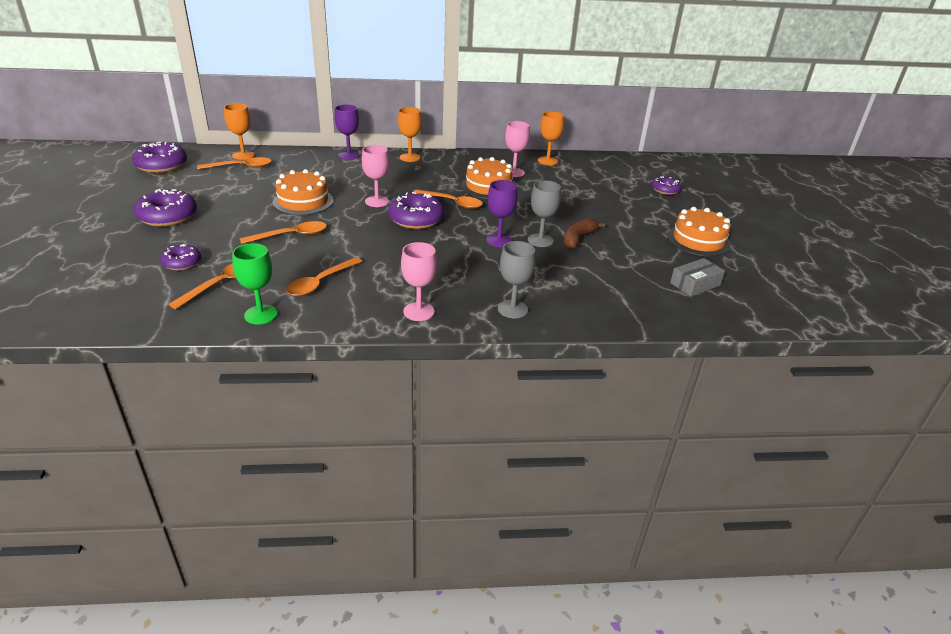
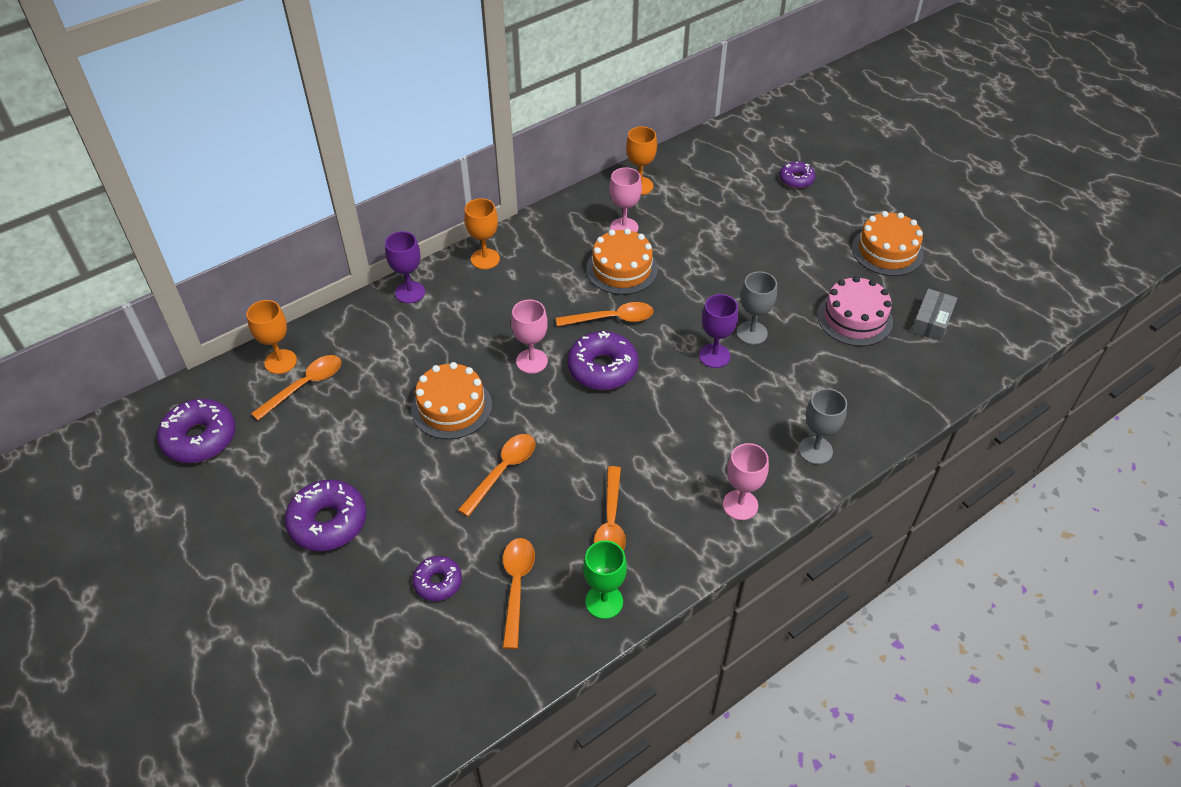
camera: 30 degrees left, 15 degrees up
(578, 239) = (783, 310): brown banana -> none
(630, 261) = (854, 318): none -> pink cake

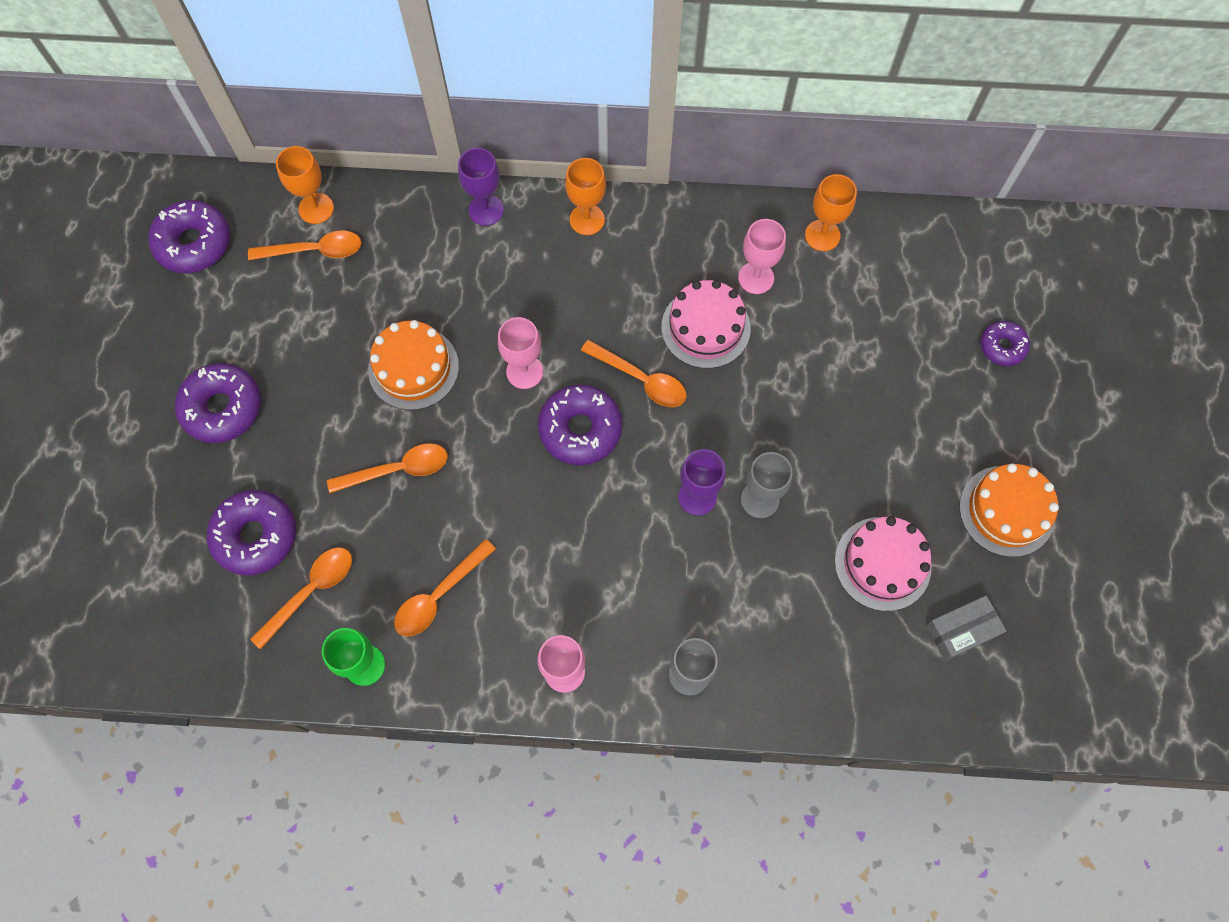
camera: 40 degrees right, 20 degrees up
(438, 582) = (256, 536): purple donut -> purple donut, size x1.69
(622, 269) = (705, 327): orange cake -> pink cake

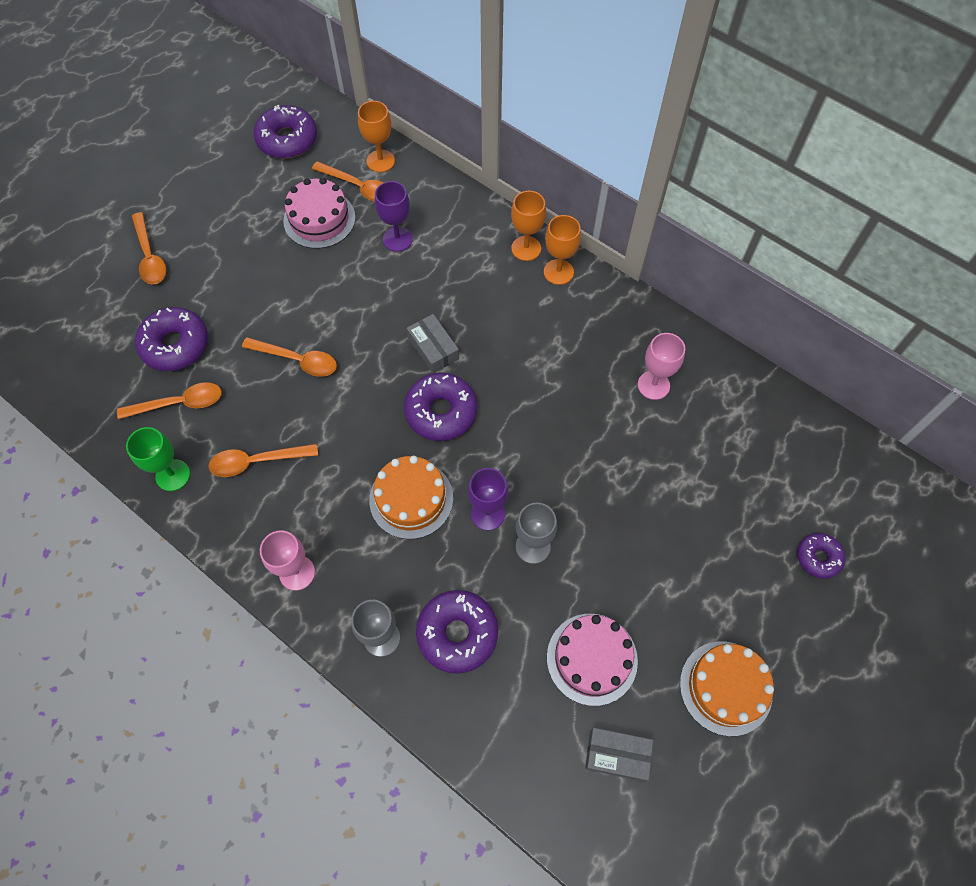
camera: 35 degrees right, 5 degrees down
(222, 408) = (221, 251): purple donut -> purple donut (457, 633)
(413, 368) = (361, 300): orange cake -> orange cake (411, 499)
(486, 210) = (492, 225): purple goblet -> purple goblet (397, 239)
(524, 372) = (433, 348): pink goblet -> grey box
(641, 379) = (511, 404): orange spoon -> orange spoon (150, 256)
(705, 327) = (588, 397): pink cake -> pink cake (319, 219)
(822, 235) = (730, 385): orange goblet -> orange goblet (526, 248)

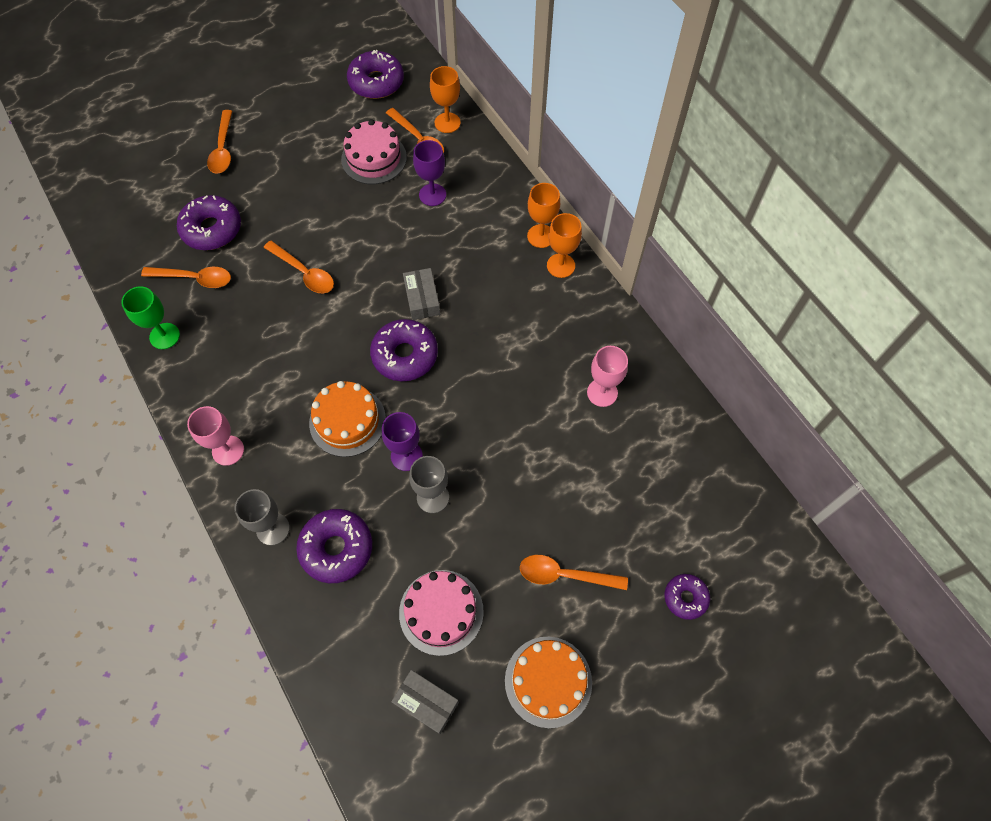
camera: 20 degrees right, 0 degrees up
(256, 461) = (235, 347): orange spoon -> orange spoon (564, 575)

